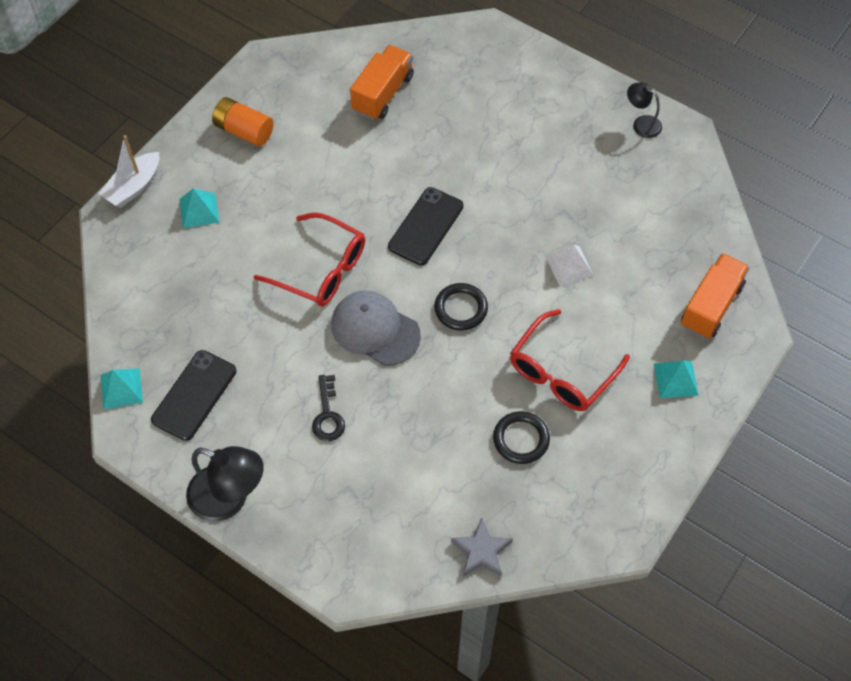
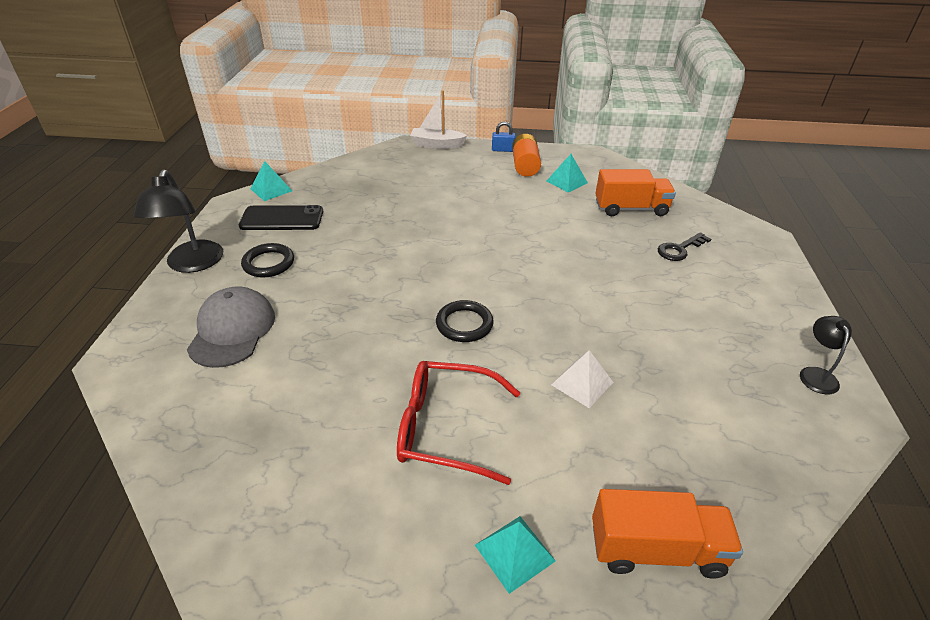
camera: 60 degrees right, 20 degrees down
(194, 131) = (503, 150): none -> blue padlock
(199, 210) = (441, 171): turquoise pyramid -> turquoise pyramid (567, 182)
(322, 270) = (438, 236): red glasses -> none
(328, 414) = (299, 286): black key -> black key (679, 249)
(375, 330) = (402, 282): grey cap -> grey cap (232, 330)
(426, 226) = (531, 273): black phone -> none
(481, 551) = (180, 445): grey star -> none
(521, 439) = (339, 425): black ring -> black ring (268, 263)

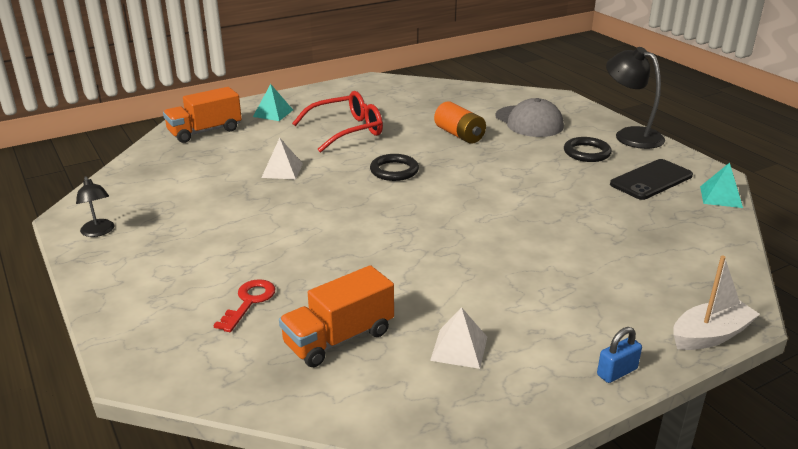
camera: 145 degrees right, 10 degrees down
(525, 166) = (545, 352): orange battery -> orange battery (459, 135)
(567, 182) = (459, 348): turquoise pyramid -> white pyramid
(679, 249) = (249, 302): black key -> red key

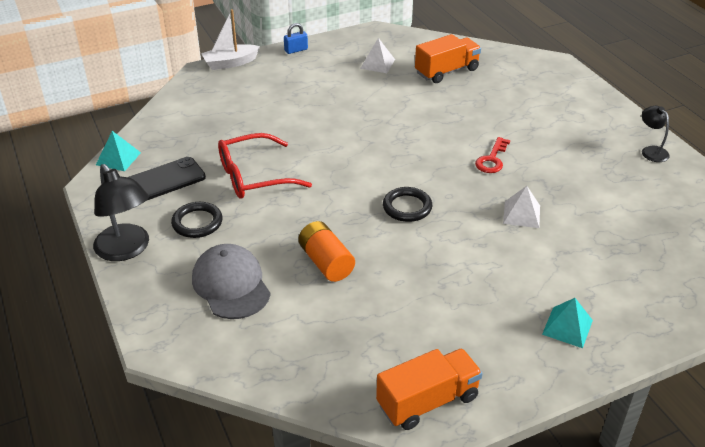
camera: 175 degrees left, 10 degrees up
(205, 131) = (639, 288): orange truck -> orange truck (427, 401)
(249, 302) = (507, 93): red key -> red key (492, 159)
(348, 130) = (461, 280): red glasses -> red glasses (252, 177)

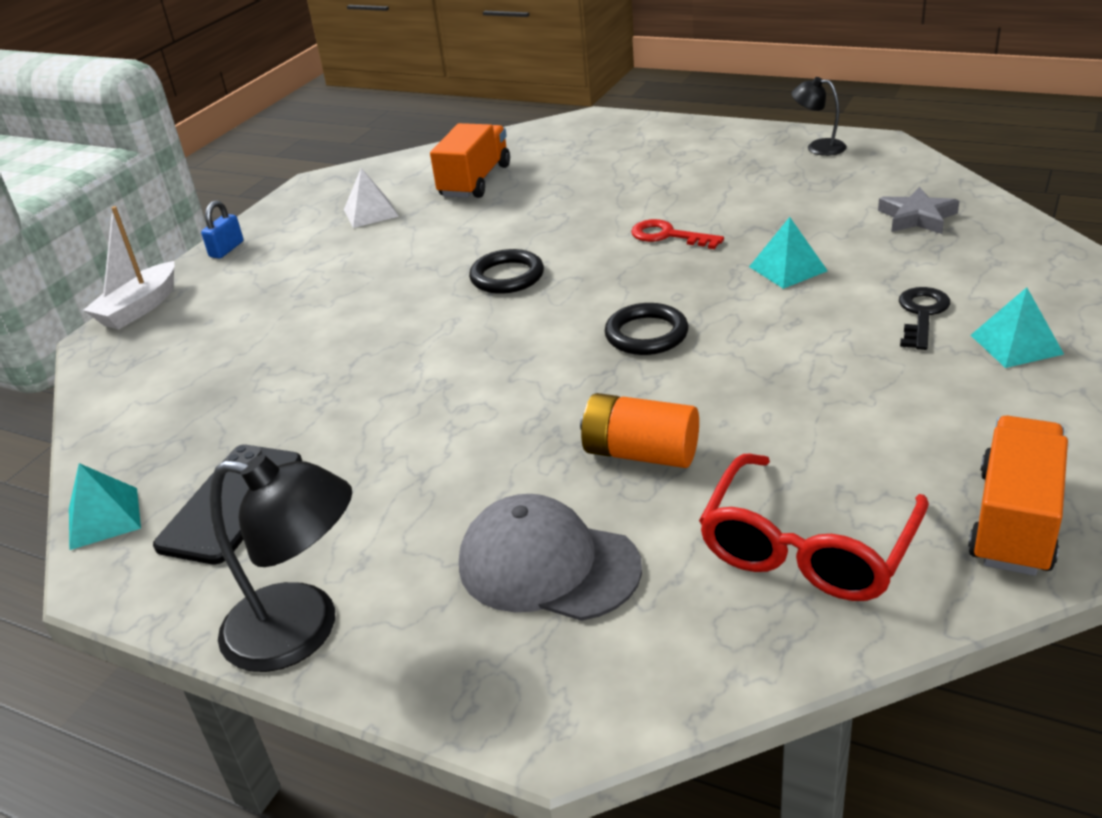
camera: 35 degrees left, 5 degrees down
(197, 222) = (373, 521): black ring -> black ring (507, 276)
(252, 177) = (377, 418): red glasses -> red glasses (806, 549)
(492, 159) = (668, 236): red key -> red key turned 135 degrees clockwise
(521, 214) = (787, 268): white pyramid -> turquoise pyramid
(547, 281) = (921, 314): none -> black key
(635, 227) = (917, 217): none -> grey star

